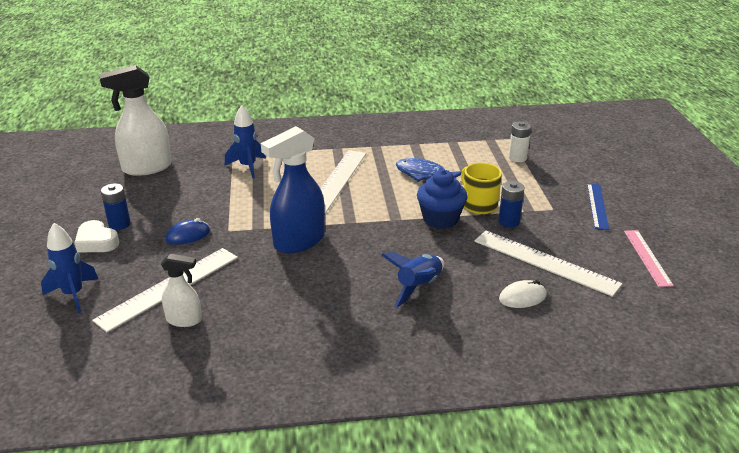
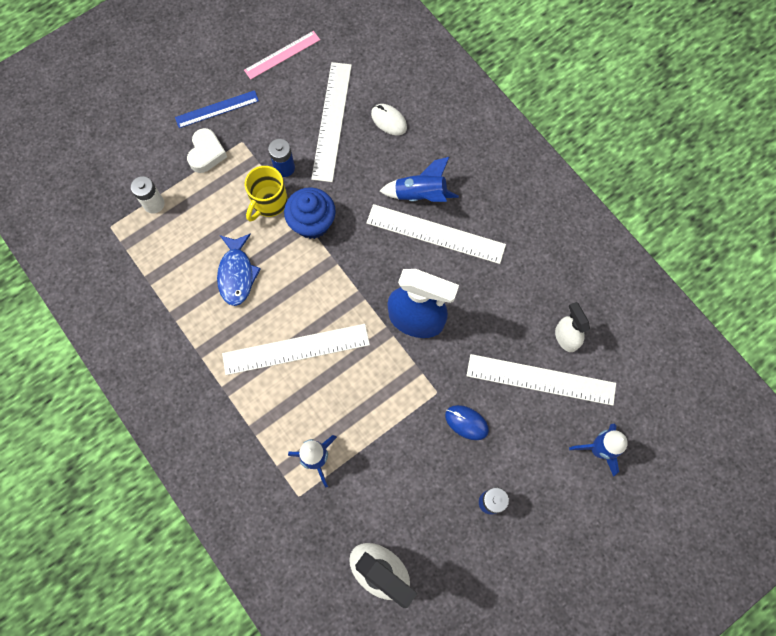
camera: 120 degrees left, 40 degrees up
(96, 242) = (527, 498): white heart -> white heart (206, 153)
(369, 281) = (435, 234): none -> white ruler

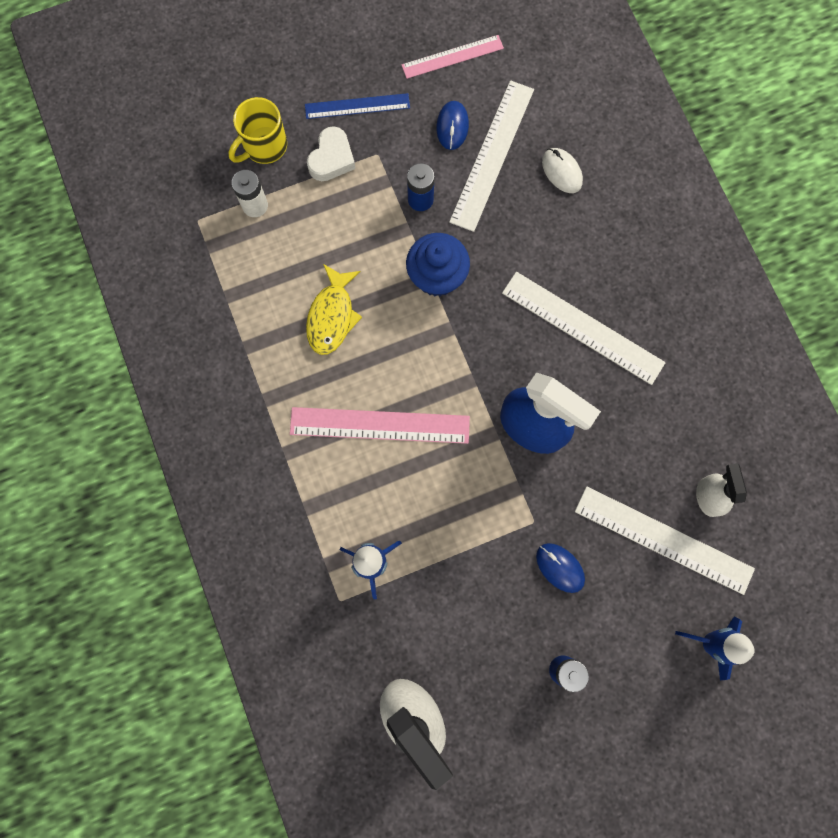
camera: 15 degrees right, 5 degrees up
(237, 274) = (332, 316): blue fish -> yellow fish
(269, 202) = (391, 238): yellow mug -> yellow mug (264, 146)
(295, 107) = (452, 126): none -> blue mouse
(296, 349) = (379, 425): white ruler -> pink ruler
(420, 195) = (576, 275): blue rocket -> none

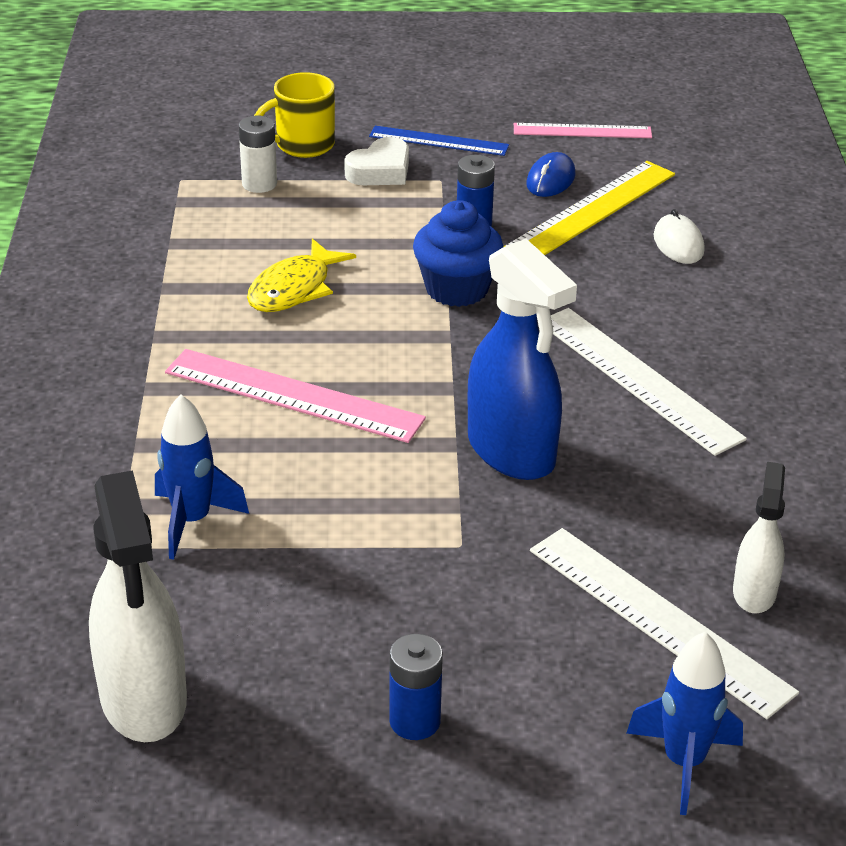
camera: 20 degrees right, 40 degrees down
(492, 155) = (590, 211): white ruler -> yellow ruler
(560, 567) = (474, 604): blue mouse -> none

